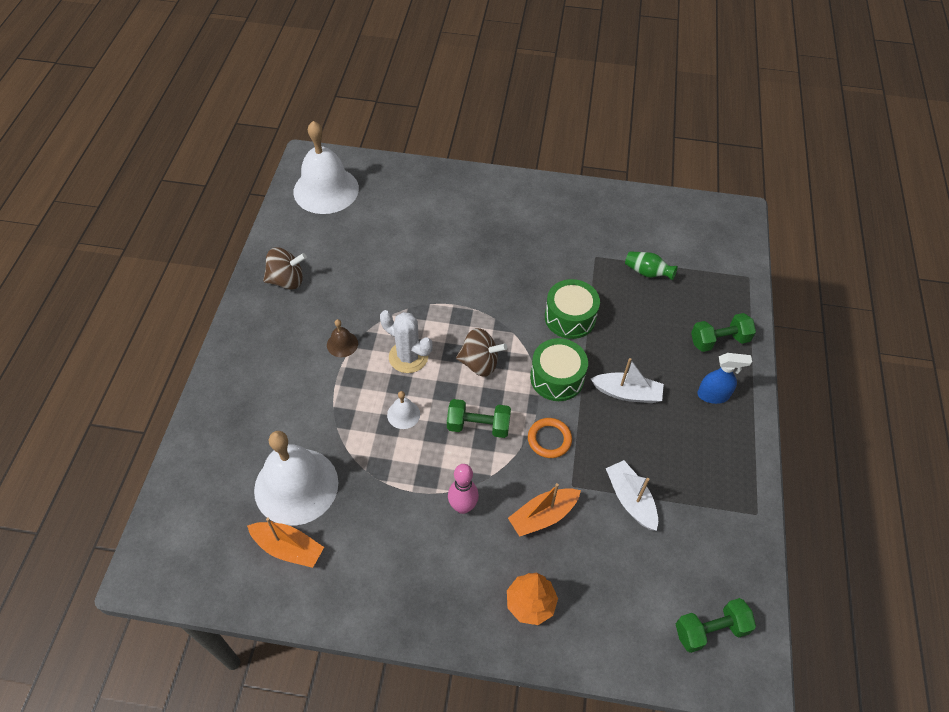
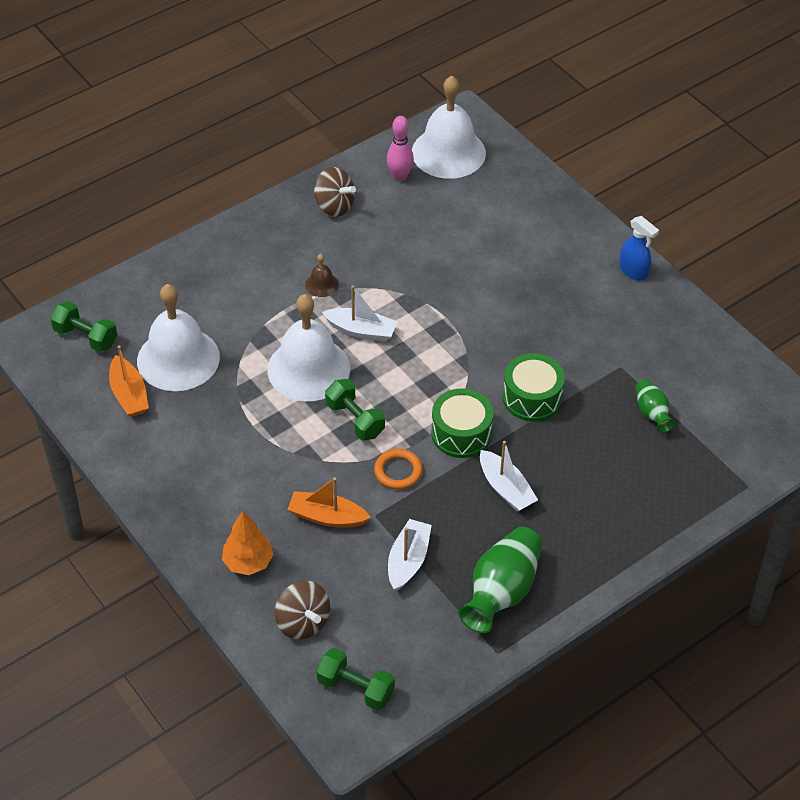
camera: 45 degrees right, 5 degrees down
(403, 414) = (308, 369): white bell -> white bell, size x2.38
(408, 357) = (361, 330): white cactus -> white boat
(463, 507) = (276, 464): pink bowling pin -> pink bowling pin (400, 177)
(479, 363) = (411, 376): brown spinning top -> brown spinning top (303, 622)
(709, 468) = (501, 592): none -> green vase
(713, 395) = (579, 547): blue spray bottle -> blue spray bottle (633, 271)
(719, 340) = (644, 512): green dumbbell -> green dumbbell (86, 337)

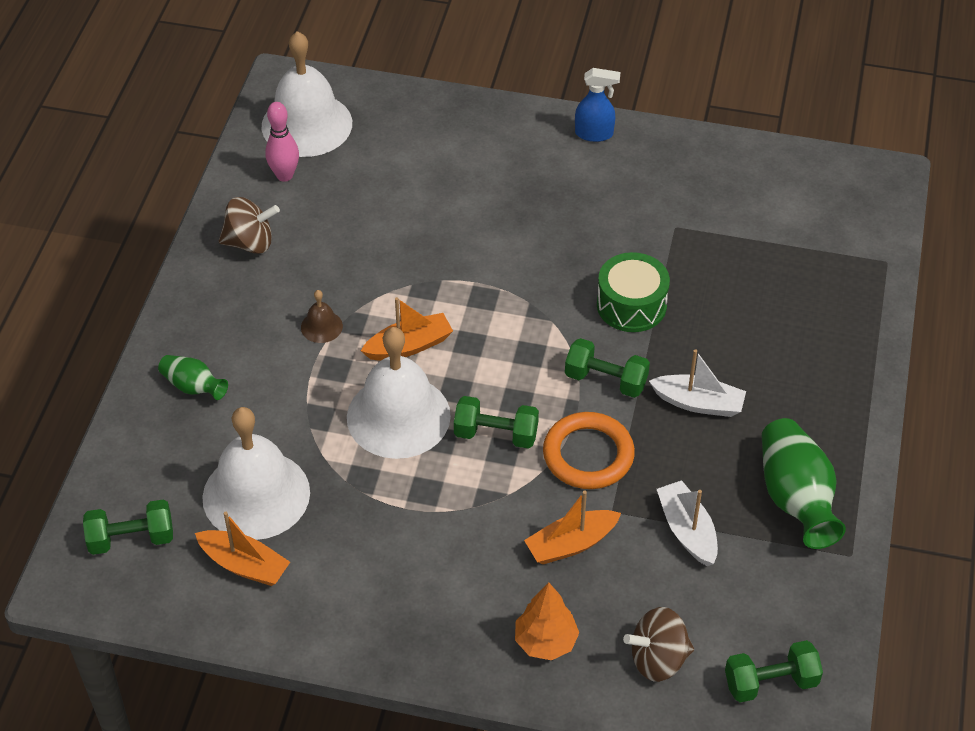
camera: 40 degrees left, 0 degrees up
(303, 622) = (658, 659): brown spinning top -> brown spinning top turned 150 degrees clockwise
(361, 330) = (409, 346): white boat -> orange boat
(398, 471) = (588, 455): orange ring -> orange ring, size x1.56
(461, 433) = (606, 380): green drum -> green dumbbell
(652, 413) = (745, 250): green vase -> green vase (193, 387)

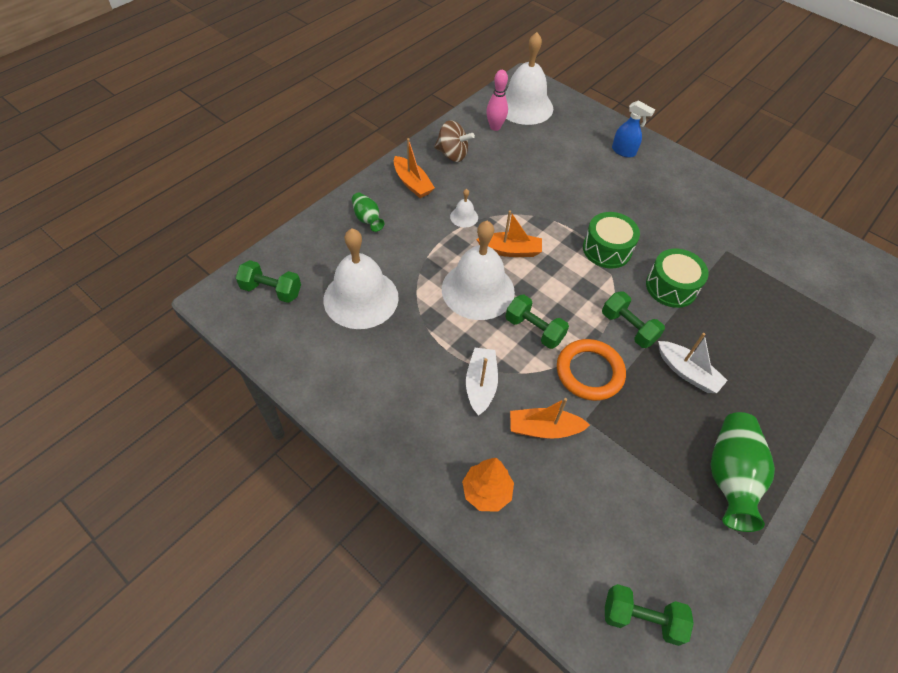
camera: 25 degrees right, 5 degrees up
(244, 565) = (325, 338): orange boat -> orange boat (412, 183)
(321, 326) = (464, 217): brown bell -> white bell
(529, 290) = (607, 249): none -> green drum
(594, 134) = (699, 175): blue spray bottle -> blue spray bottle (623, 151)
(658, 659) = (561, 550): brown spinning top -> none
(687, 530) = (634, 460): white boat -> white boat (480, 385)

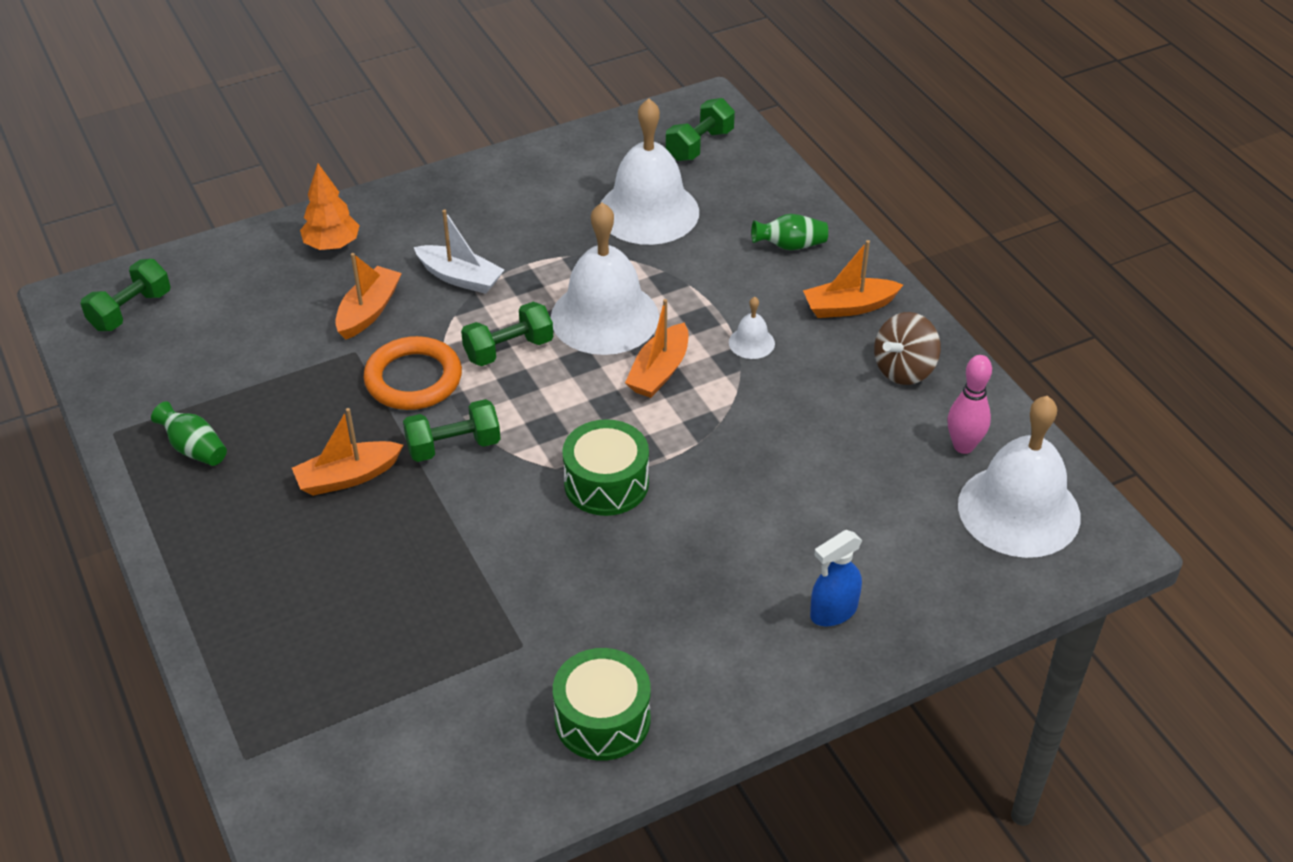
camera: 115 degrees right, 10 degrees down
(671, 287) = (493, 530): green drum -> green drum (602, 719)
(687, 372) = (348, 477): white boat -> orange boat
(730, 477) = (194, 448): green vase -> green vase, size x0.55

